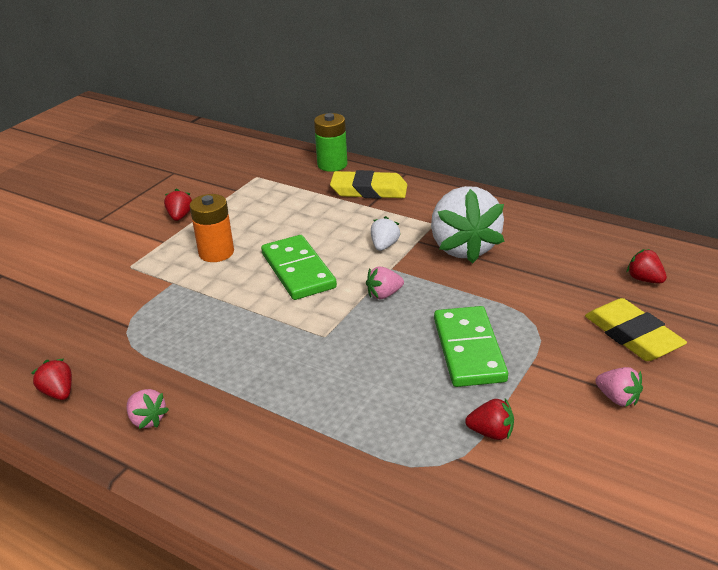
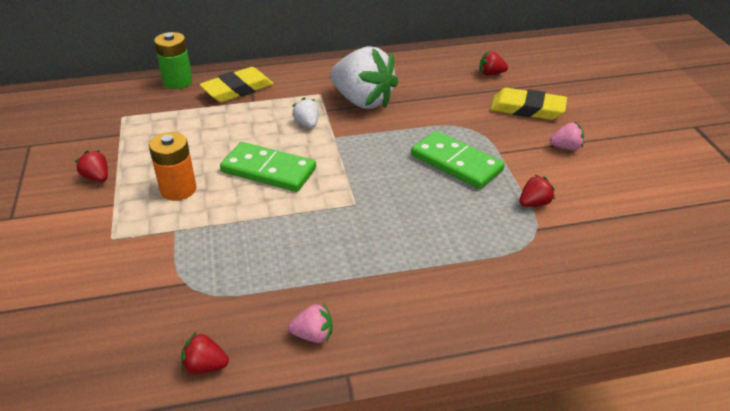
camera: 45 degrees left, 5 degrees up
(384, 294) = (355, 156): pink strawberry -> none

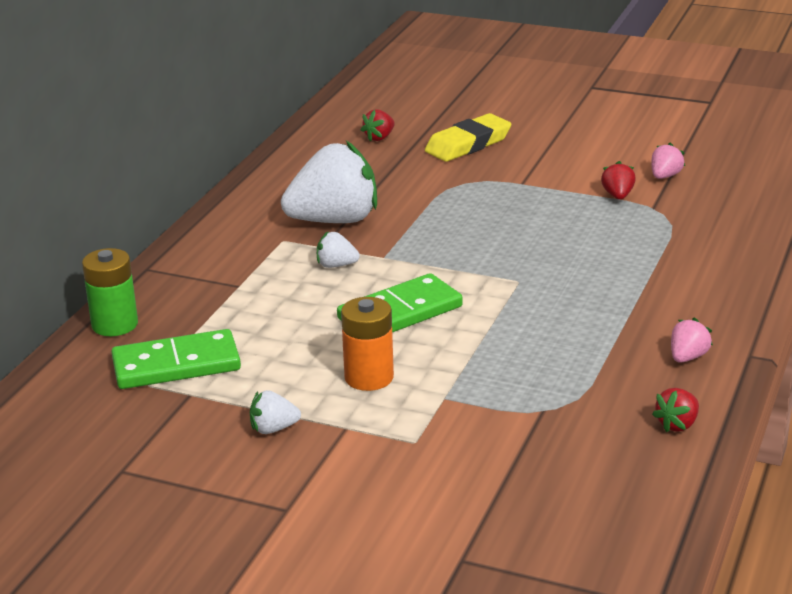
camera: 55 degrees left, 10 degrees down
(97, 177) = (273, 429): red strawberry -> white strawberry
(237, 89) = (197, 288): yellow eraser -> none
(456, 163) = (513, 209): green domino -> green domino (176, 365)
(566, 147) = (553, 151): pink strawberry -> pink strawberry (665, 176)

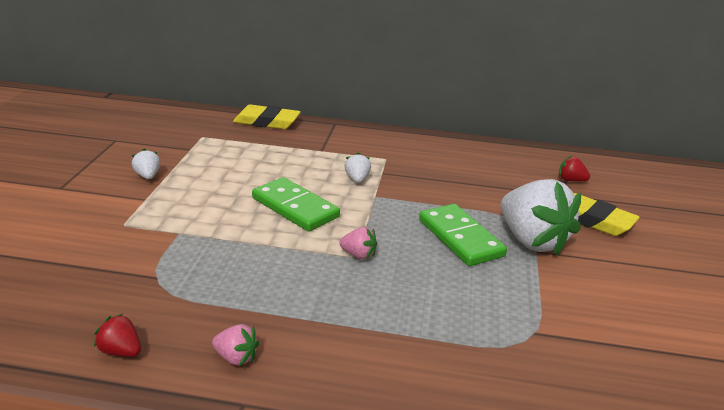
camera: 75 degrees right, 0 degrees up
(115, 324) = (267, 122): green battery -> yellow eraser
(176, 365) = (222, 142): green domino -> green domino (460, 238)
(334, 220) = (423, 173): white strawberry -> white strawberry (532, 241)
(369, 377) = (206, 202): orange battery -> none
(618, 196) = (546, 307): red strawberry -> none
(665, 176) = (613, 340): pink strawberry -> pink strawberry (358, 255)

